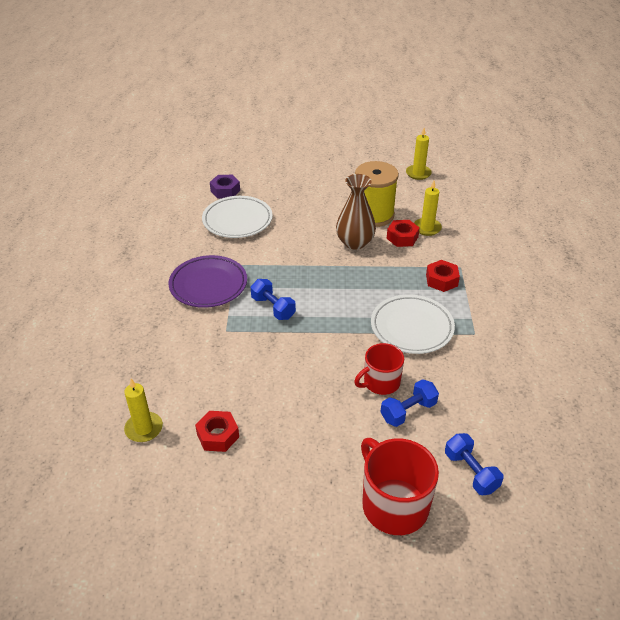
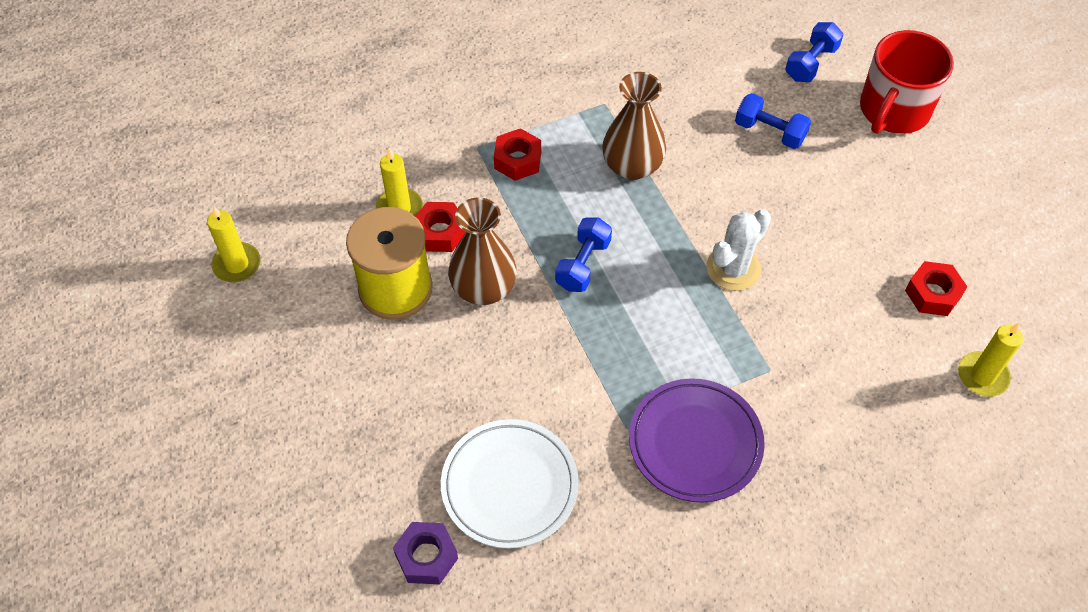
camera: 115 degrees left, 15 degrees up
(273, 308) = (691, 333): blue dumbbell -> blue dumbbell (583, 264)
(304, 343) = (733, 268): none -> white cactus
(380, 382) = (745, 169): red mug -> none
(411, 327) = (632, 166): white plate -> brown vase

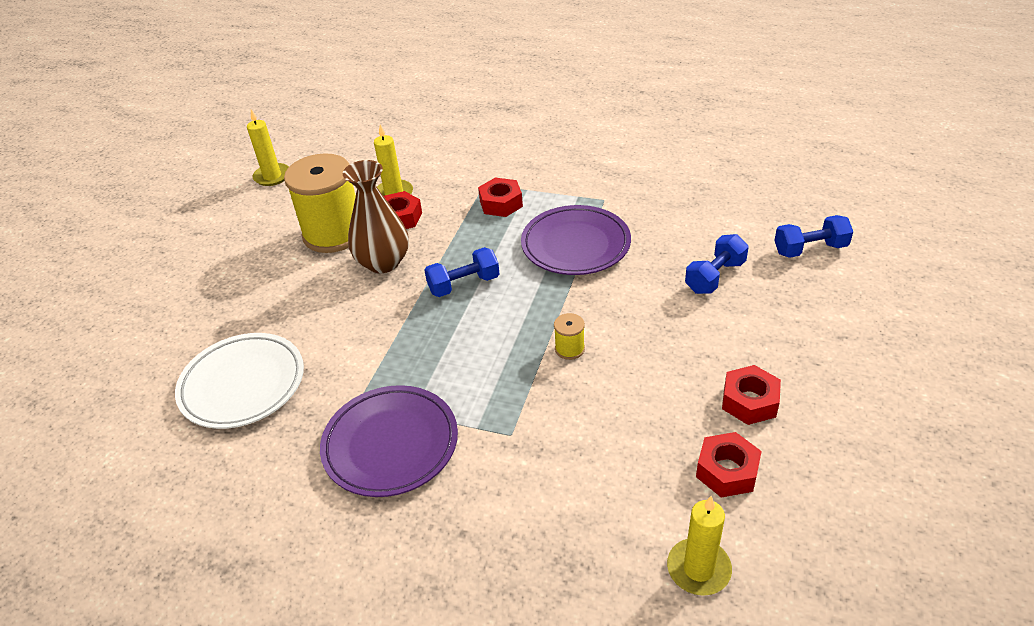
camera: 45 degrees right, 15 degrees down
(426, 556) = (145, 390): purple nut -> none
(632, 166) = (575, 245): brown vase -> purple plate
(733, 268) = (569, 349): white cactus -> yellow spool
(769, 132) = (715, 277): blue dumbbell -> blue dumbbell turned 60 degrees clockwise
(893, 110) = (853, 316): red mug -> none
(895, 229) = (749, 401): none -> red nut

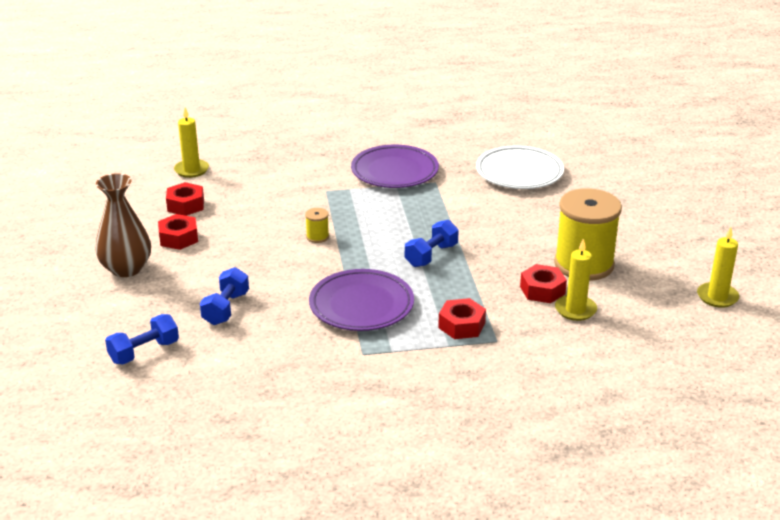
camera: 150 degrees right, 10 degrees down
(383, 262) = (513, 254): brown vase -> brown vase (126, 268)

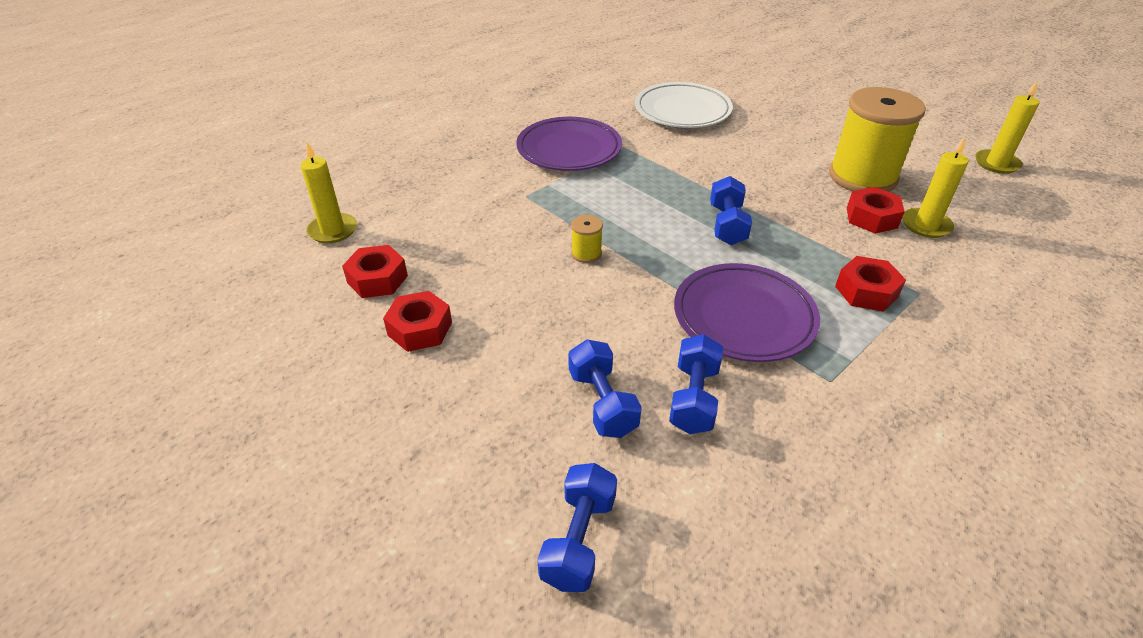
camera: 35 degrees left, 10 degrees up
(126, 268) = (396, 410): brown vase -> none
(275, 327) = (694, 398): none -> blue dumbbell

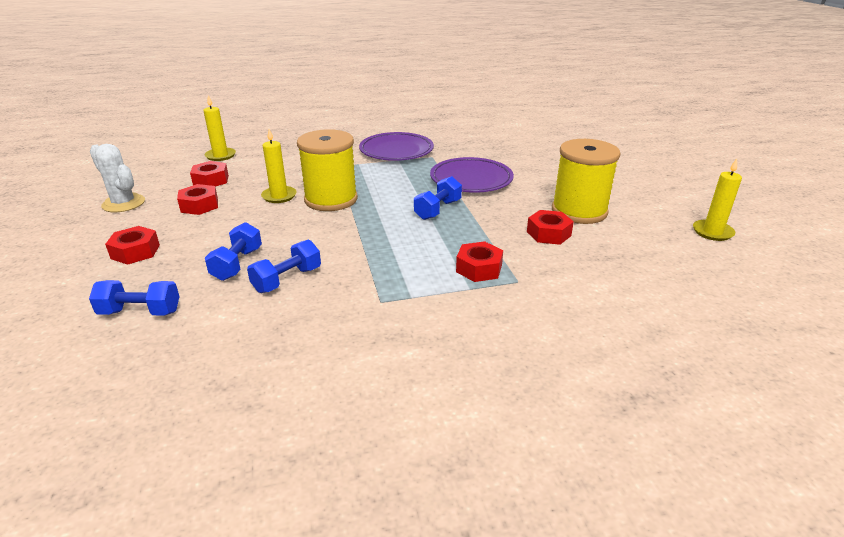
camera: 30 degrees right, 10 degrees down
(291, 370) = (123, 203): none -> white cactus
(432, 446) = (135, 252): none -> red nut
(578, 540) = (140, 312): blue dumbbell -> blue dumbbell turned 45 degrees clockwise
(586, 253) = (331, 199): yellow spool -> yellow spool, size x2.49
(682, 111) = (500, 148): white plate -> none
(744, 317) = (376, 255): purple plate -> purple plate (471, 180)
(926, 225) = (586, 249): yellow candle -> yellow candle (279, 196)

